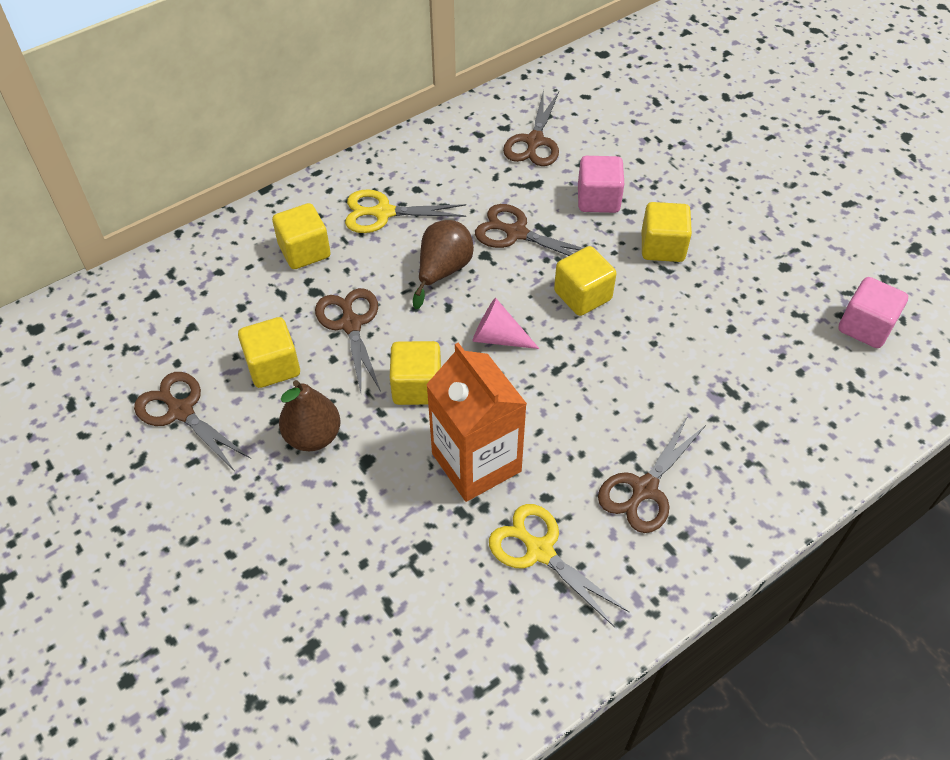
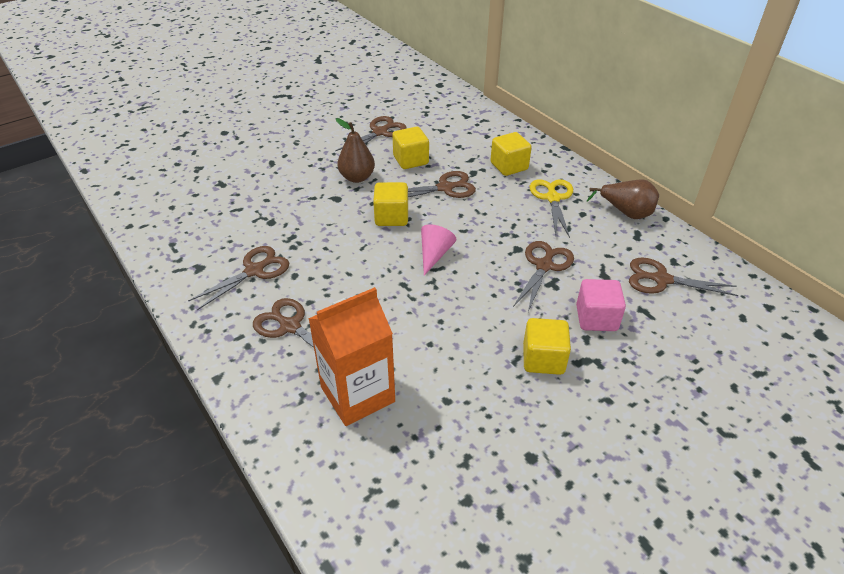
camera: 90 degrees right, 10 degrees down
(443, 271) = (498, 227): brown pear -> brown pear (626, 212)
(476, 462) = (327, 243): orange carton -> orange carton (357, 394)
(539, 550) = (254, 270): yellow scissors -> brown scissors
(582, 295) = (479, 302): yellow cube -> none
(865, 327) = (451, 520): pink cube -> none

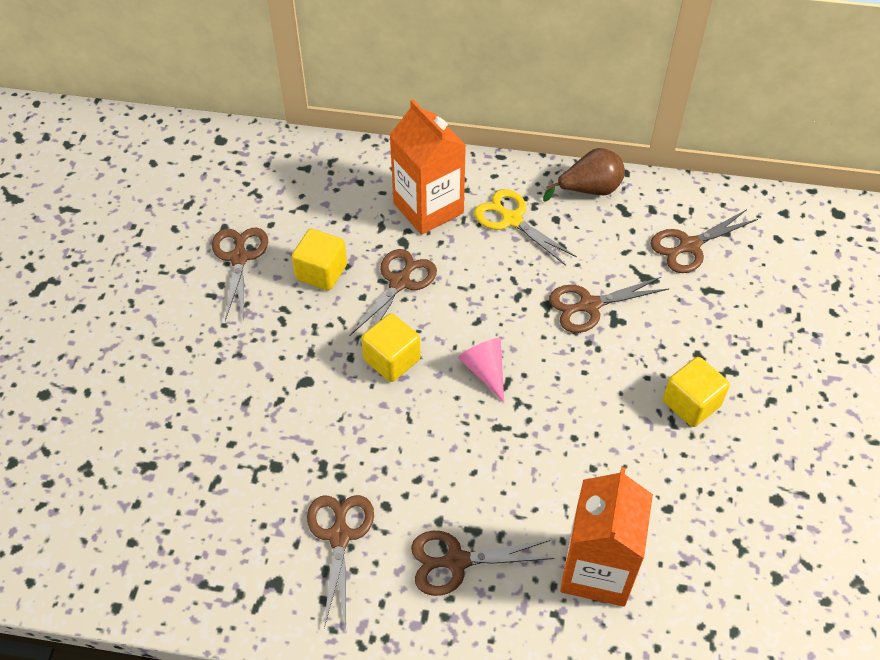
camera: 45 degrees left, 10 degrees up
(357, 177) = (293, 338): brown pear -> none
(509, 166) = (428, 208): yellow cube -> orange carton
(544, 266) = (589, 305): brown scissors -> brown scissors turned 90 degrees counterclockwise
(596, 318) = (685, 328): pink cube -> none

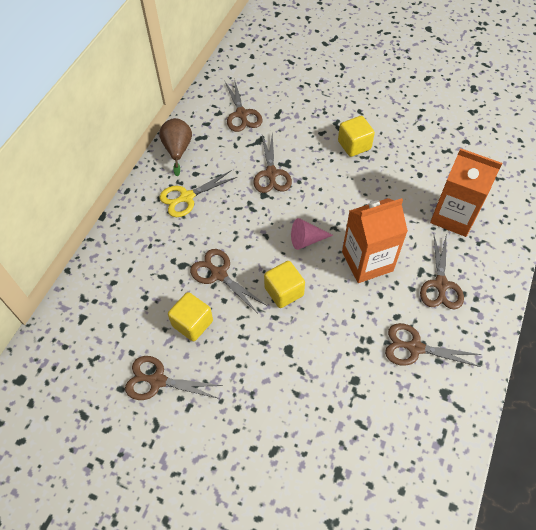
camera: 75 degrees left, 5 degrees up
(428, 208) = (157, 243): orange carton -> orange carton (367, 261)

